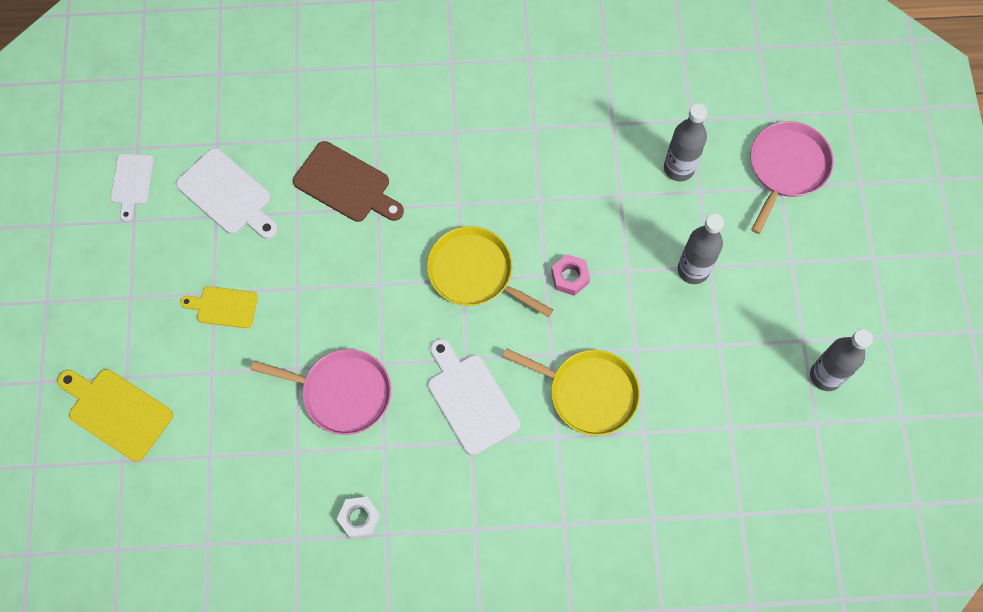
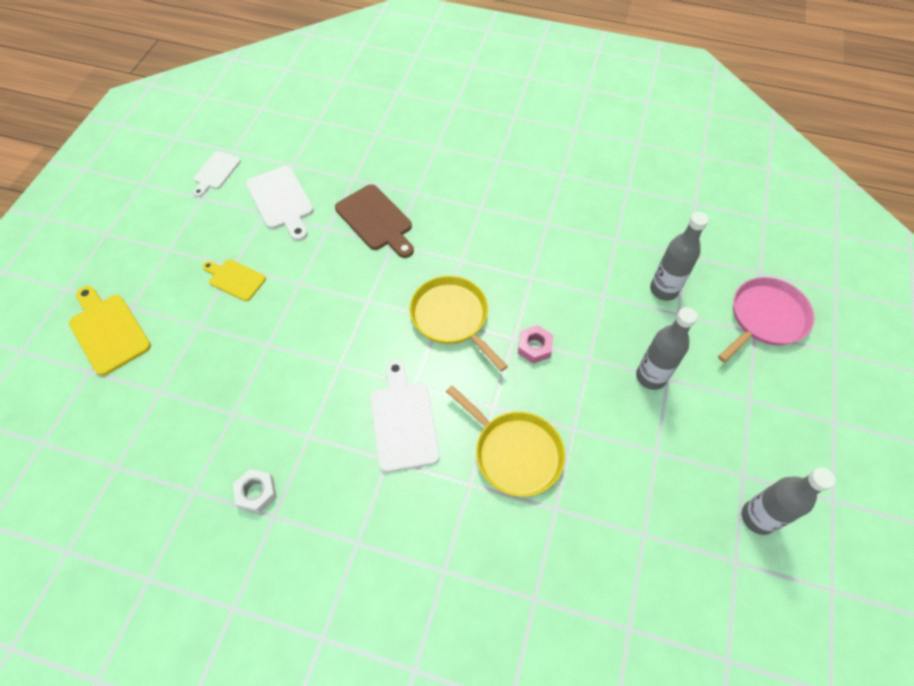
camera: 20 degrees right, 10 degrees down
(342, 393) = (295, 378): pink pan -> none

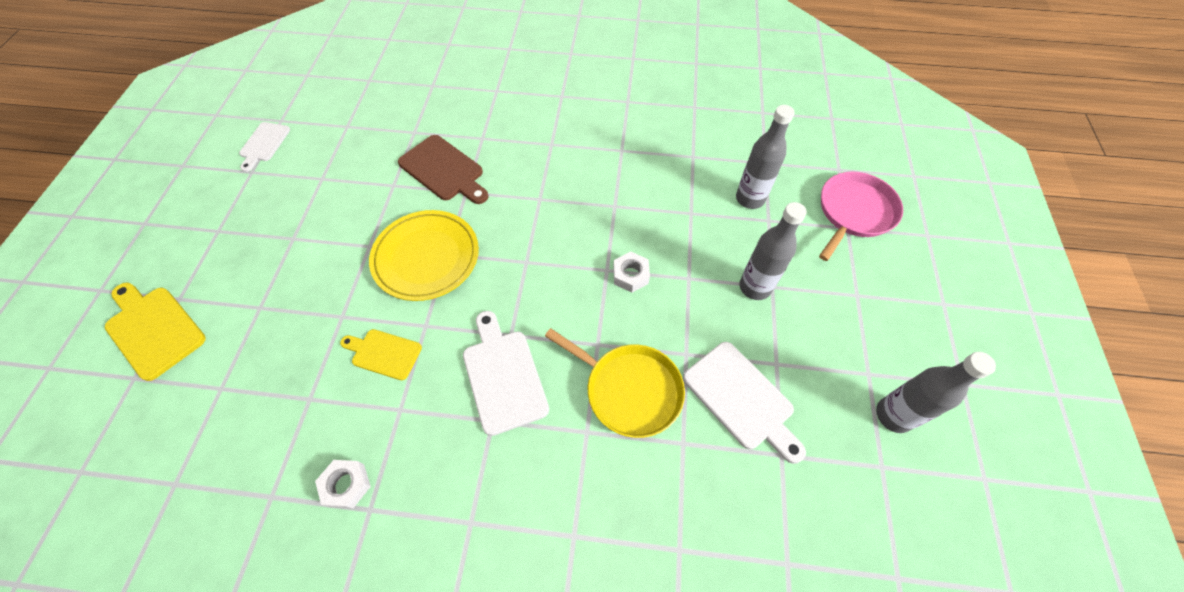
camera: 10 degrees left, 0 degrees up
(235, 279) = (296, 251): yellow cutting board -> yellow cutting board (383, 353)
(281, 201) = (339, 164): white cutting board -> white cutting board (741, 399)
(349, 302) = (426, 257): none -> yellow plate
(452, 317) = (539, 258): yellow pan -> none
(534, 347) = (630, 275): pink nut -> white nut

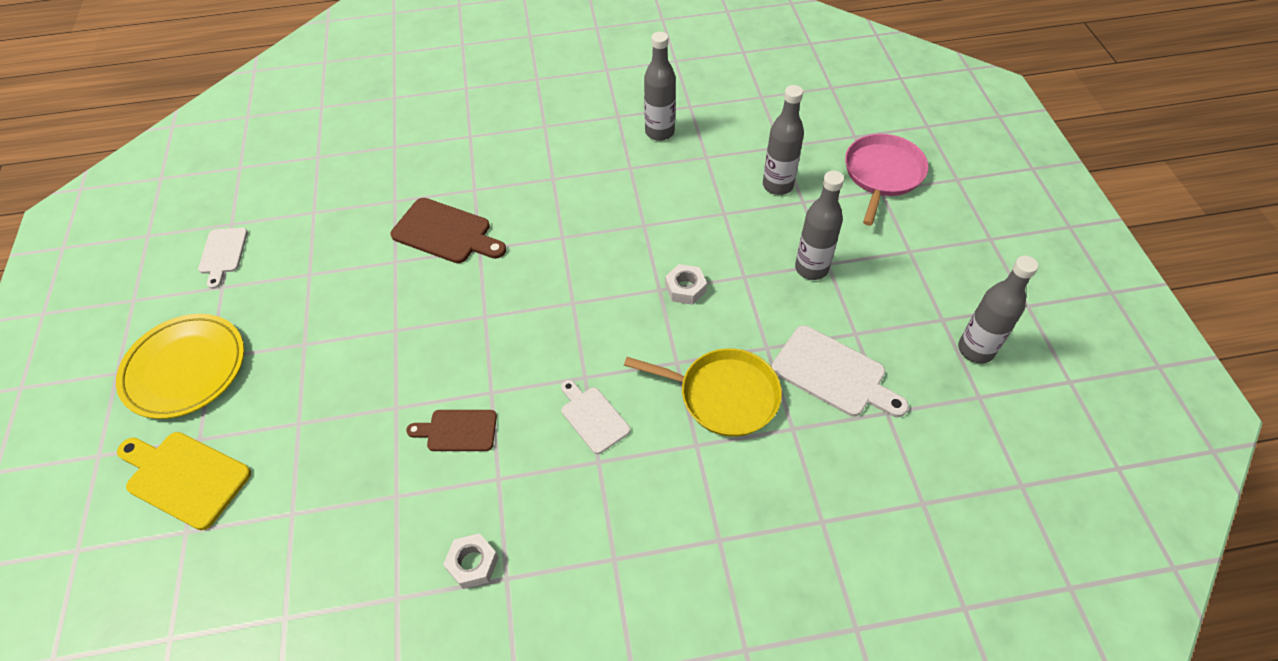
camera: 15 degrees left, 5 degrees down
(383, 353) = (458, 430): yellow cutting board -> brown cutting board
(426, 257) = (464, 325): yellow plate -> yellow plate (185, 369)
(503, 376) = (593, 417): white cutting board -> white cutting board, size x0.64
(659, 124) = (659, 132): none -> grey bottle

